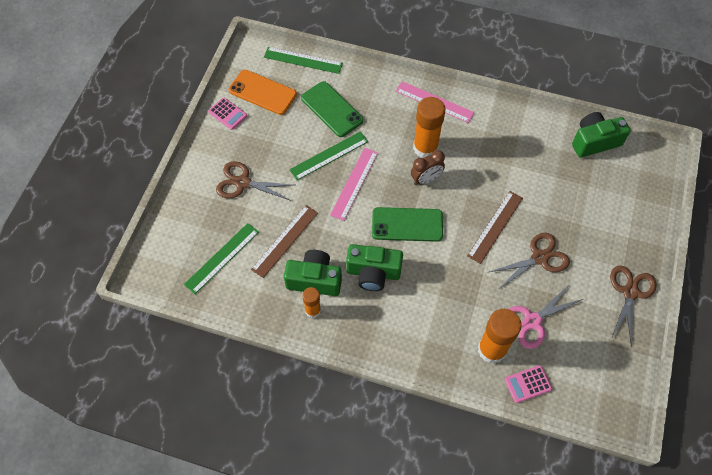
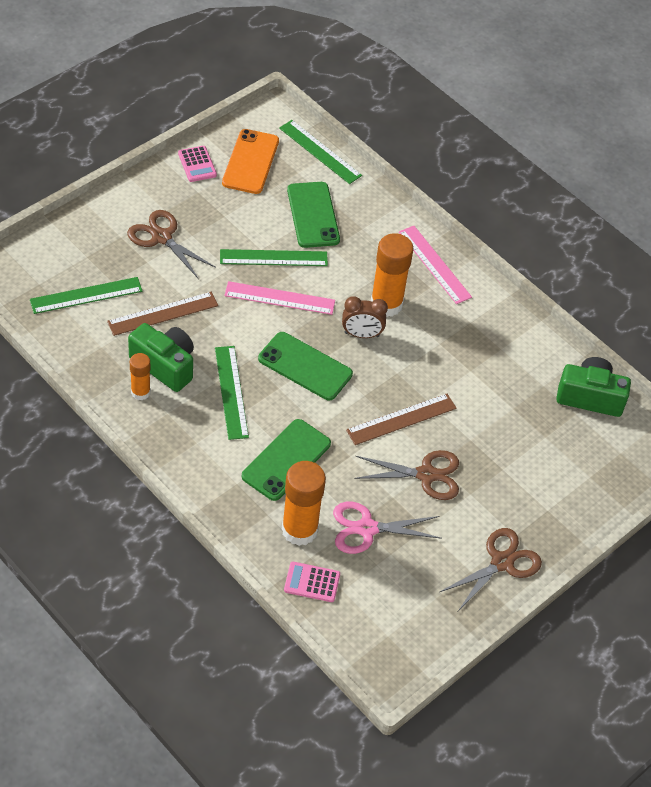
camera: 25 degrees right, 10 degrees down
(262, 92) = (250, 162): orange phone -> orange phone turned 45 degrees clockwise
(354, 183) = (279, 298): pink ruler -> pink ruler turned 45 degrees clockwise
(373, 273) = (231, 392): green camera -> green ruler
(445, 302) = (286, 460): none -> green phone

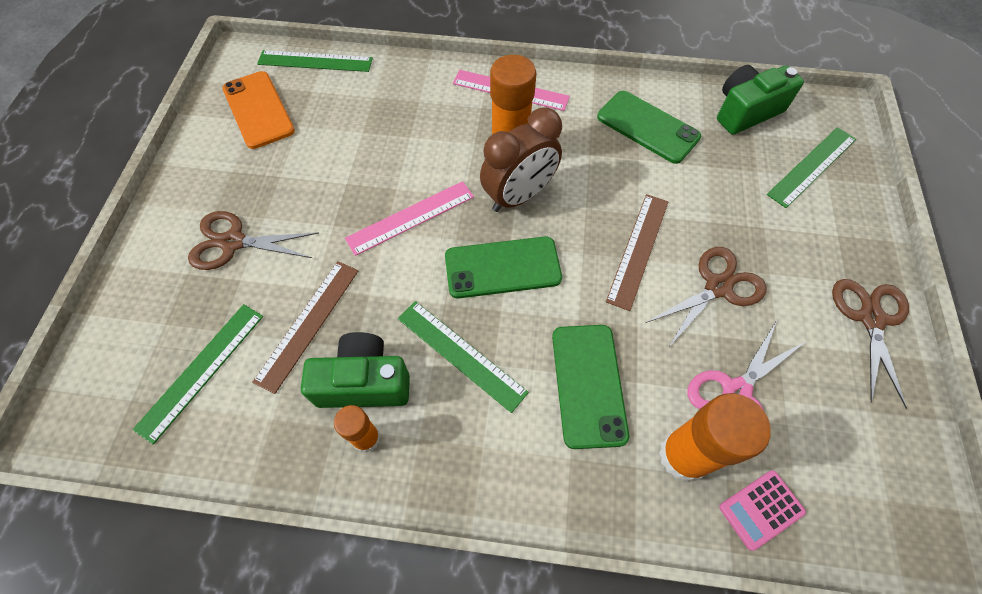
camera: 35 degrees left, 10 degrees up
(197, 164) = (206, 145): pink calculator -> none
(273, 258) = (366, 183): green ruler -> green ruler (812, 166)
(313, 215) = (364, 119): green phone -> green phone (648, 127)
(361, 334) = (519, 196): brown clock -> brown clock, size x1.55

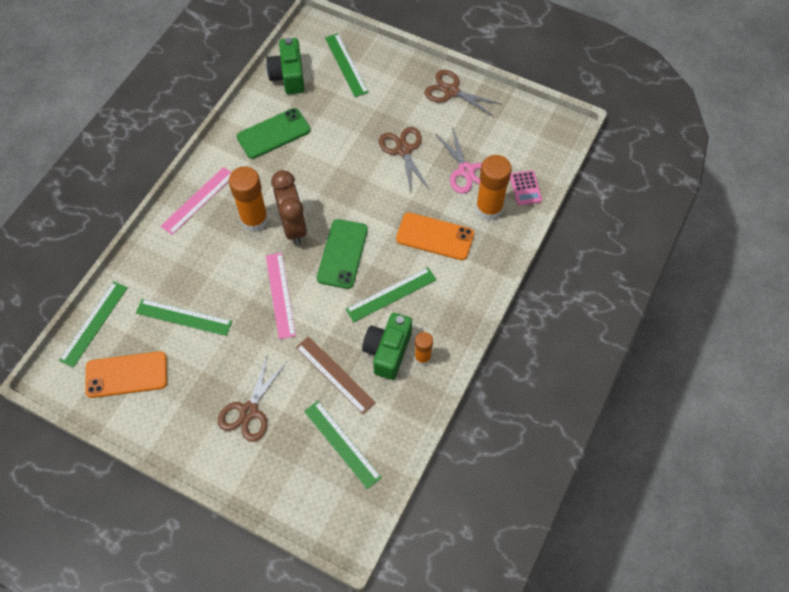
camera: 70 degrees left, 0 degrees up
(347, 133) = (184, 317): none -> green ruler
(588, 384) = (435, 236): green phone -> orange phone
(638, 249) = (362, 178): brown ruler -> none

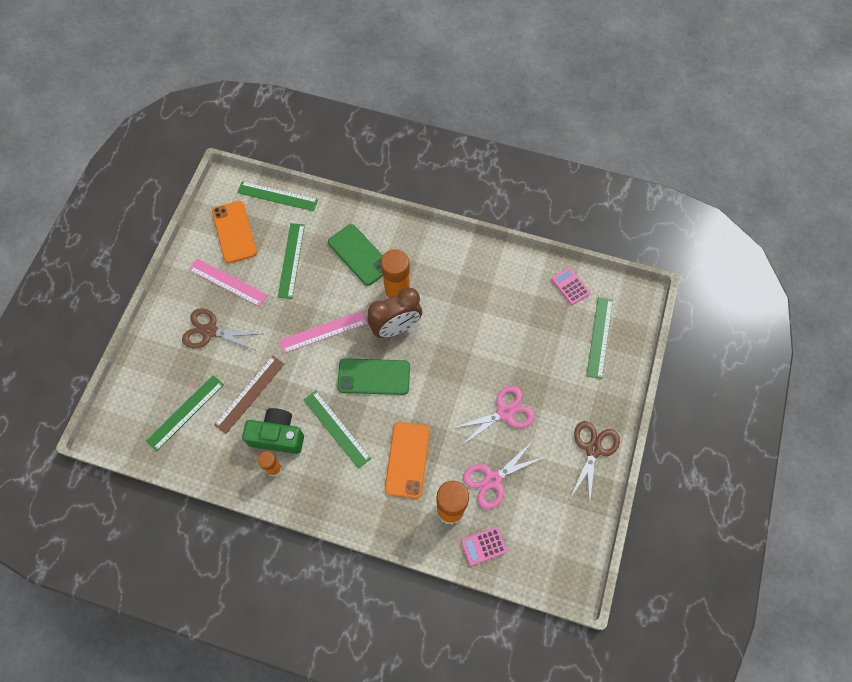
camera: 80 degrees right, 5 degrees up
(198, 200) = (409, 242): pink ruler -> pink ruler (227, 282)
(273, 133) = (497, 288): green phone -> green phone (359, 255)
(288, 76) = (570, 286): green camera -> pink calculator
(346, 65) = (599, 337): green ruler -> green ruler turned 45 degrees counterclockwise
(403, 150) = (505, 412): brown scissors -> pink scissors

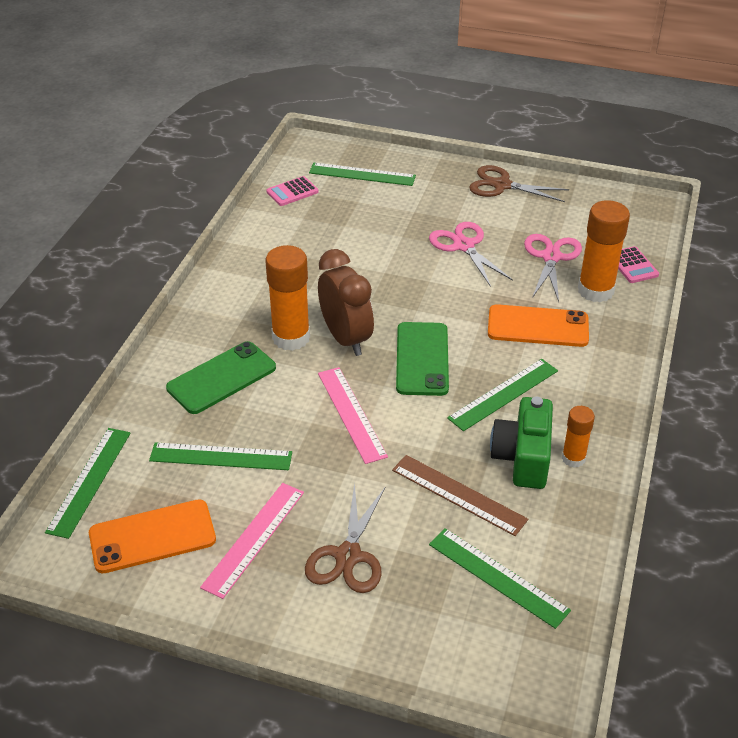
camera: 90 degrees left, 25 degrees down
(492, 480) = (551, 257): pink scissors -> pink scissors turned 135 degrees counterclockwise

